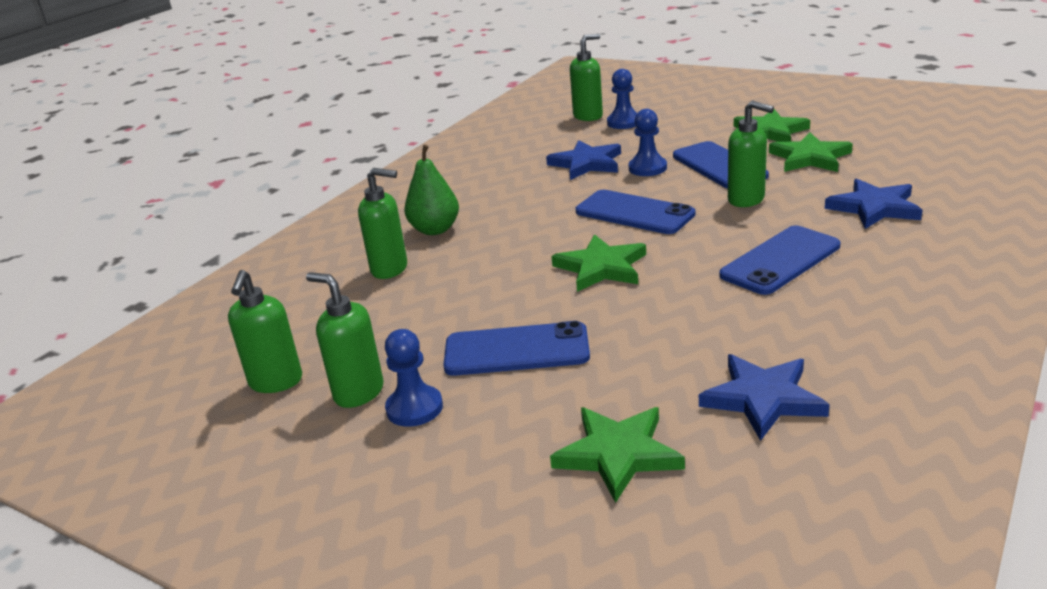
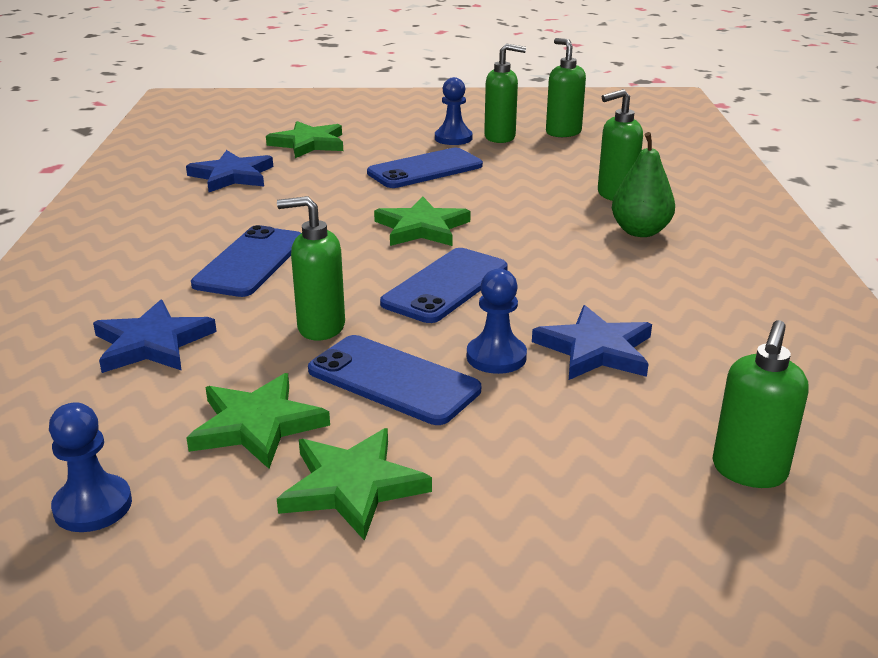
camera: 145 degrees right, 0 degrees up
(624, 122) = (654, 464): blue pawn -> blue pawn (93, 506)
(634, 213) = (445, 286): blue phone -> blue phone turned 60 degrees counterclockwise

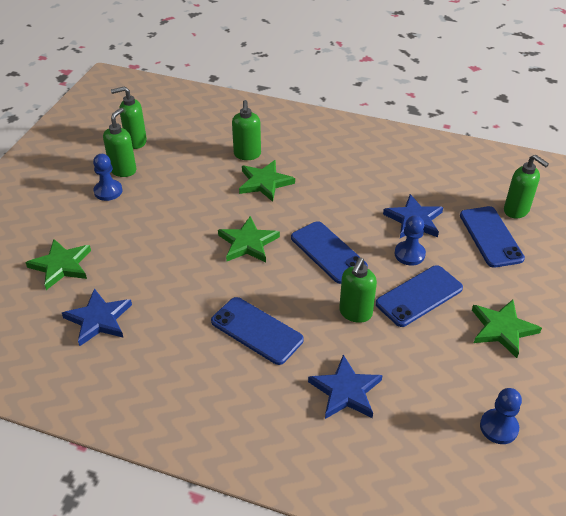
camera: 70 degrees left, 15 degrees up
(257, 425) = (445, 355): green star -> green star (265, 182)
(425, 169) = (155, 218): blue phone -> blue phone (490, 237)
(640, 231) = (299, 163): green pear -> none

